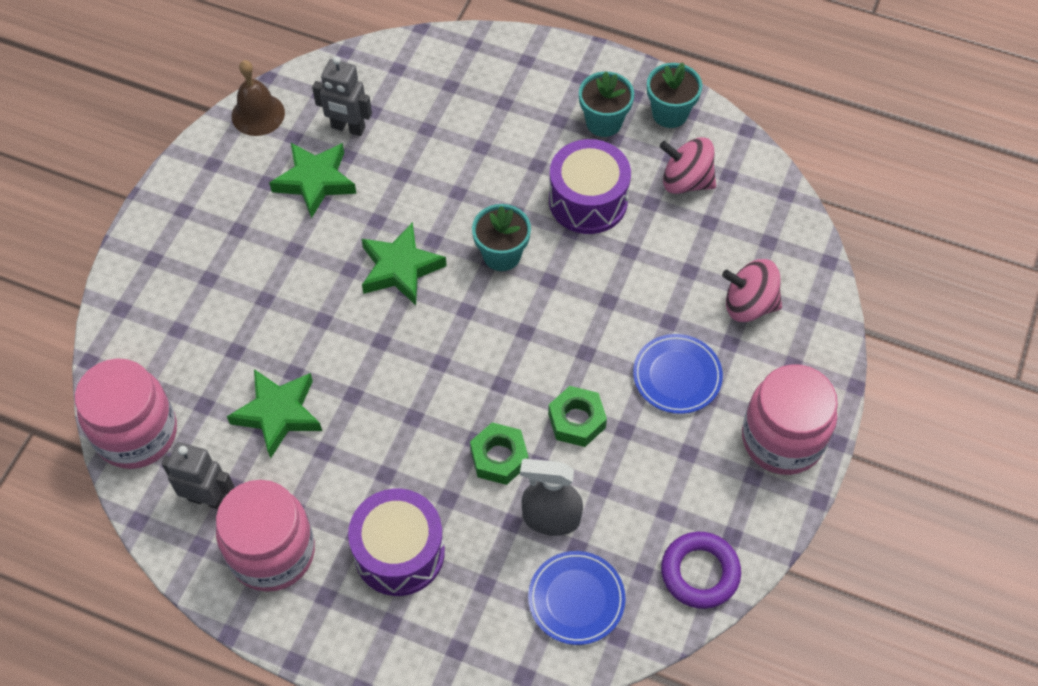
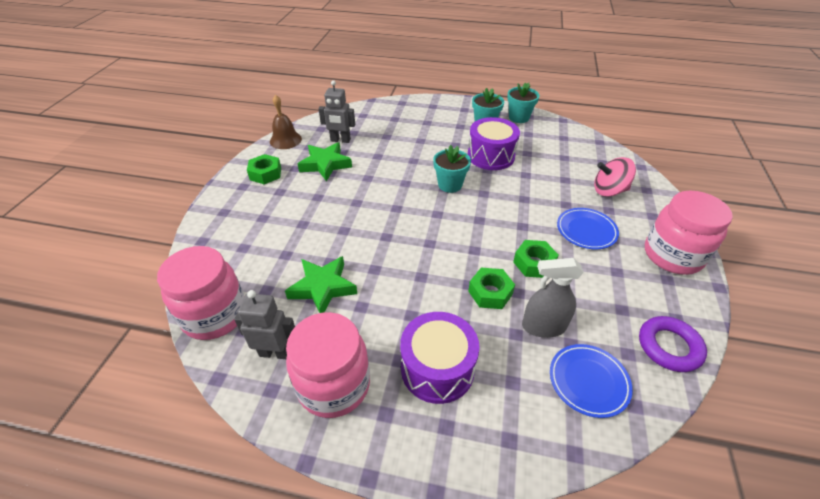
camera: 10 degrees left, 15 degrees down
(219, 188) = (265, 174): none -> green nut
(400, 268) = (389, 198): green star -> none
(686, 181) = (542, 142): pink spinning top -> none

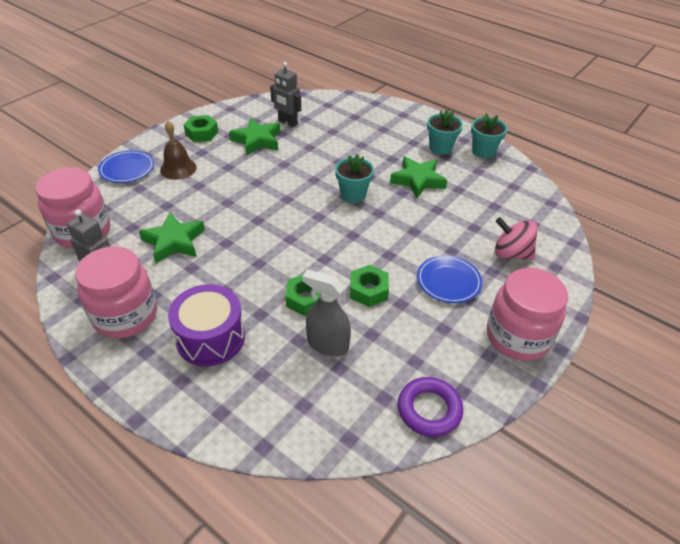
camera: 25 degrees right, 0 degrees up
(285, 140) = (240, 108): brown bell -> brown bell (178, 168)
(491, 156) = (418, 180): purple drum -> green star
(588, 381) = (326, 402): blue plate -> blue plate (127, 169)

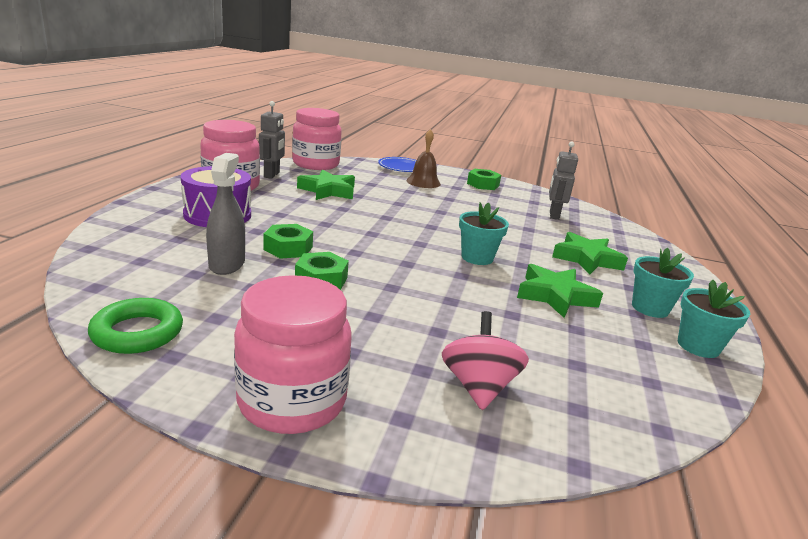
camera: 65 degrees right, 20 degrees down
(257, 140) = (504, 205): green star -> green star (586, 259)
(429, 410) = (137, 332): purple ring -> green ring
(448, 281) = (373, 332): blue plate -> none

